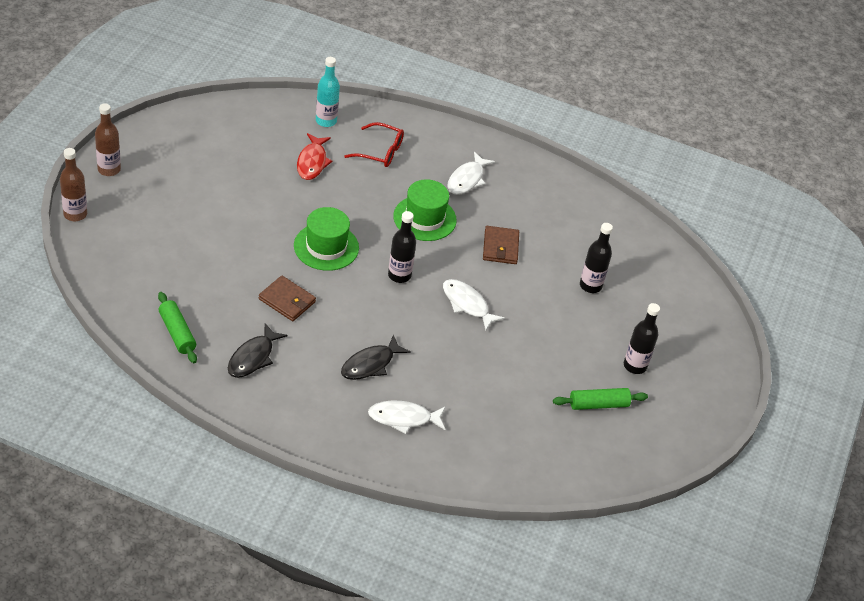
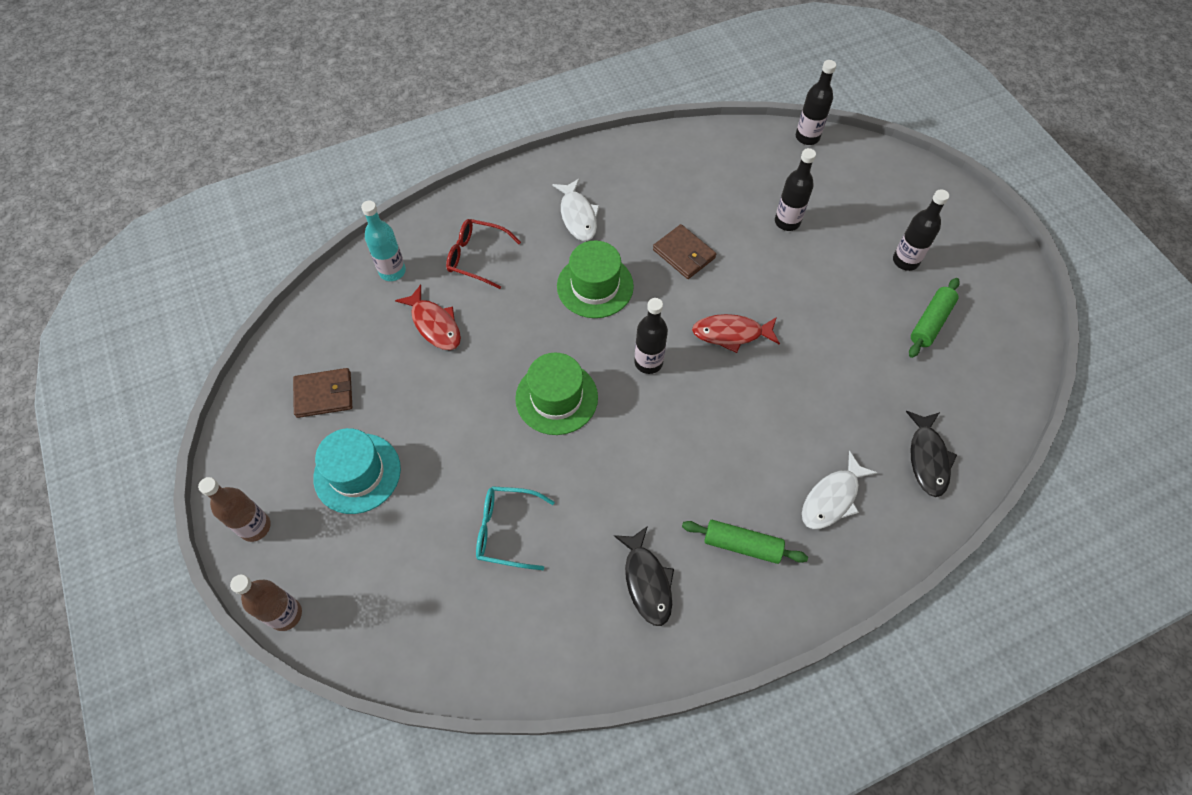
camera: 40 degrees left, 15 degrees up
(177, 333) = (551, 634): green rolling pin -> green rolling pin (742, 545)
(183, 190) = (357, 473): none -> turquoise hat
(218, 275) = (506, 530): none -> turquoise glasses
(287, 300) = (597, 488): brown wallet -> brown wallet (324, 394)
(370, 364) = (741, 475): black fish -> black fish (927, 458)
(380, 151) = (477, 257): red glasses -> red glasses turned 135 degrees counterclockwise
(467, 304) = (731, 334): white fish -> red fish
(677, 258) = (807, 137): none -> black bottle

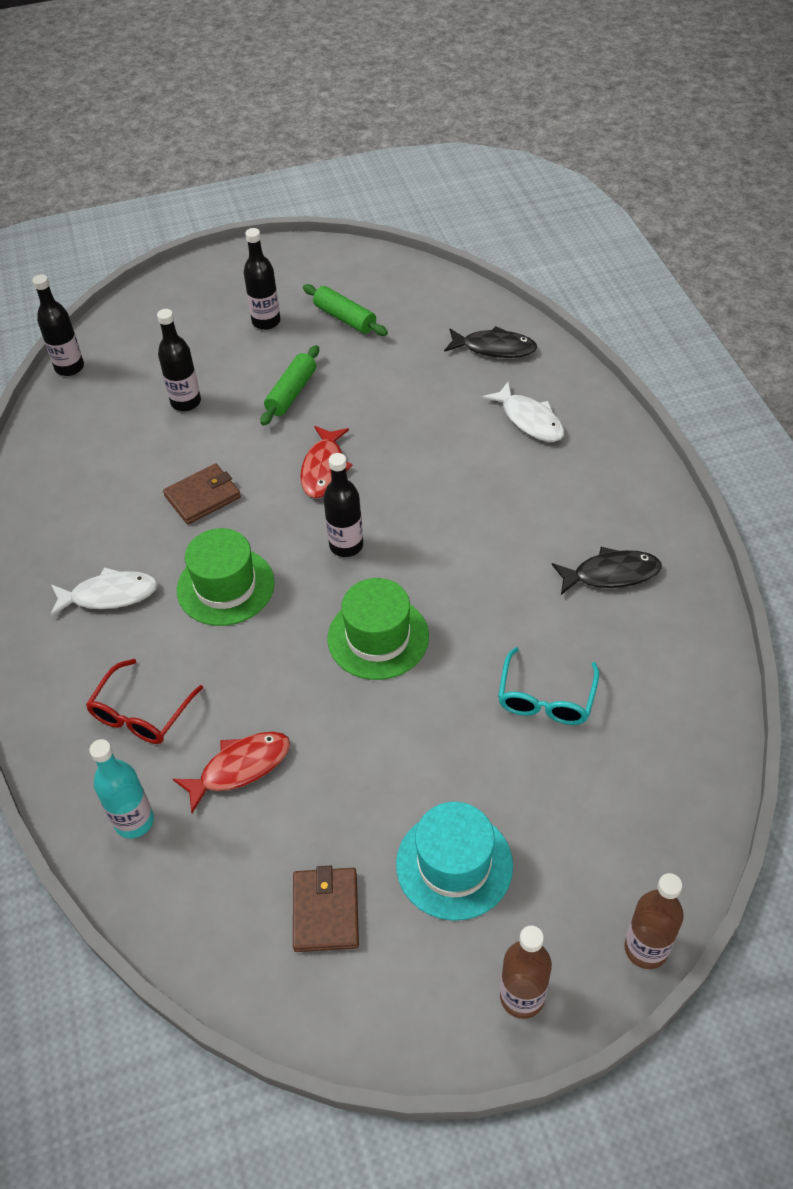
camera: 80 degrees left, 10 degrees down
(742, 545) = (574, 493): green rolling pin -> green rolling pin (291, 393)

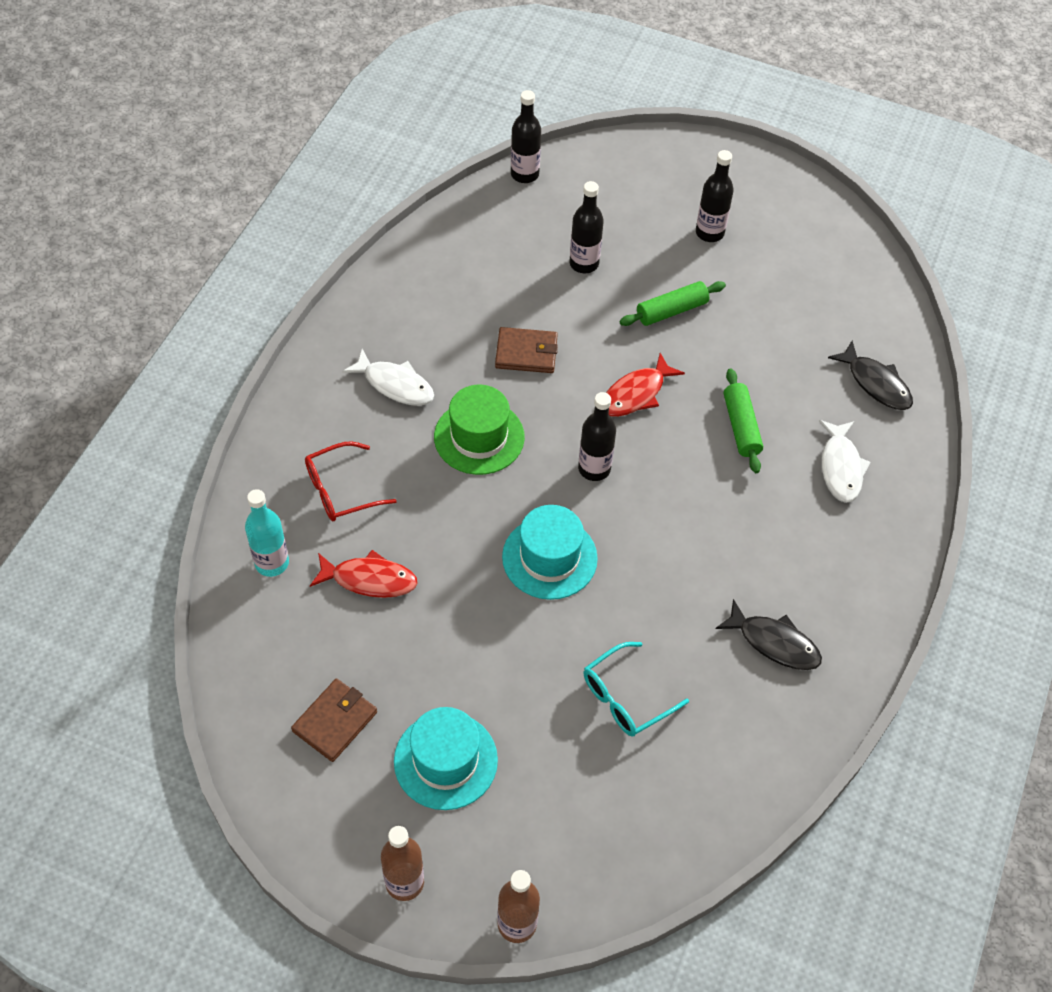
camera: 35 degrees right, 5 degrees up
(345, 318) = (776, 272): green rolling pin -> green rolling pin (741, 426)
(378, 637) = (549, 558): green hat -> turquoise hat

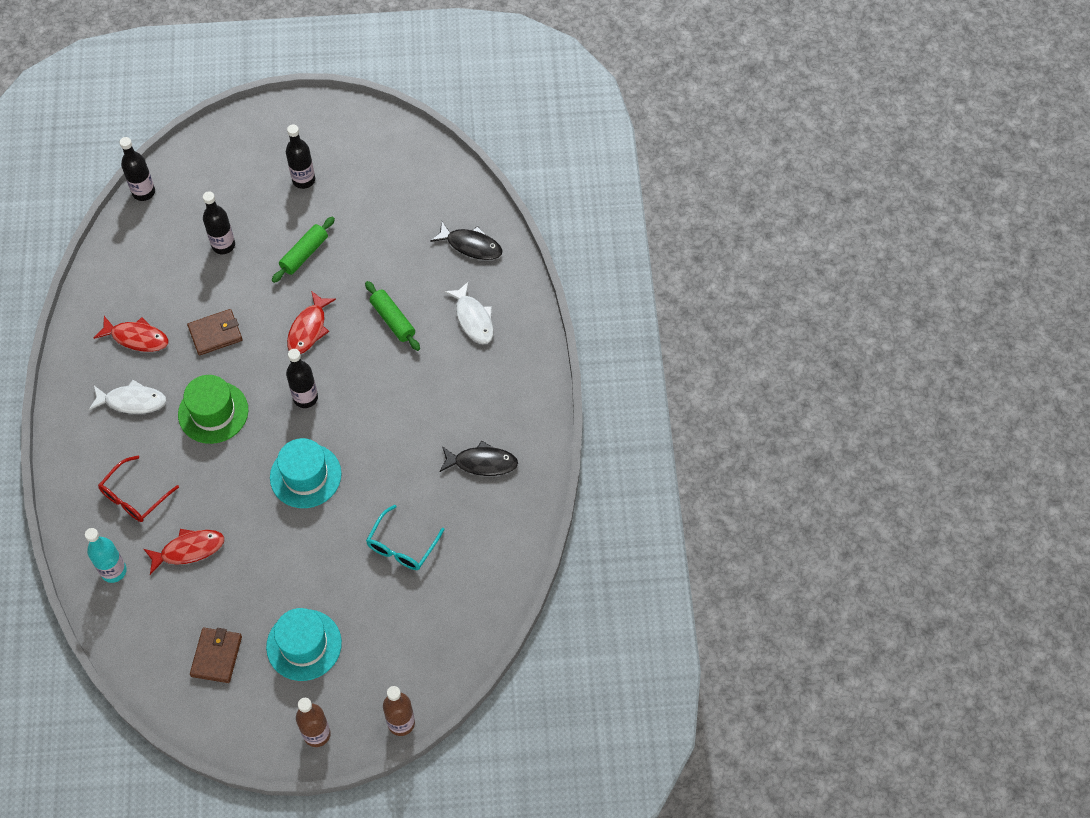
camera: 25 degrees left, 5 degrees up
(436, 320) = (136, 338): none -> red fish

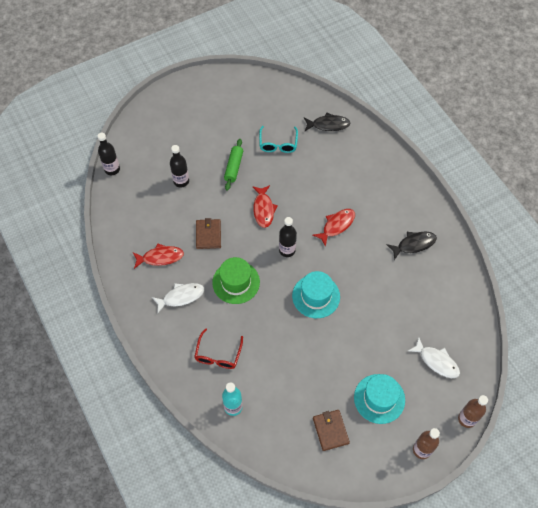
camera: 25 degrees left, 0 degrees up
(189, 550) = (272, 372): red fish -> red fish (336, 225)
(215, 333) = (208, 235): brown wallet -> brown wallet turned 45 degrees counterclockwise
(303, 180) = (207, 125): black bottle -> none
(393, 320) = (310, 184): green rolling pin -> none
(402, 546) = (399, 313): turquoise glasses -> turquoise glasses (278, 144)
(473, 319) = (356, 165): white fish -> white fish (436, 361)

